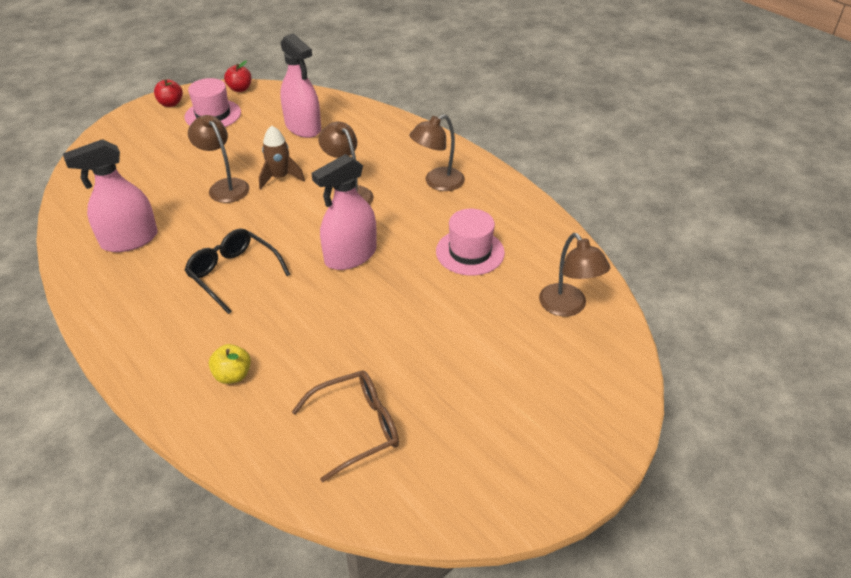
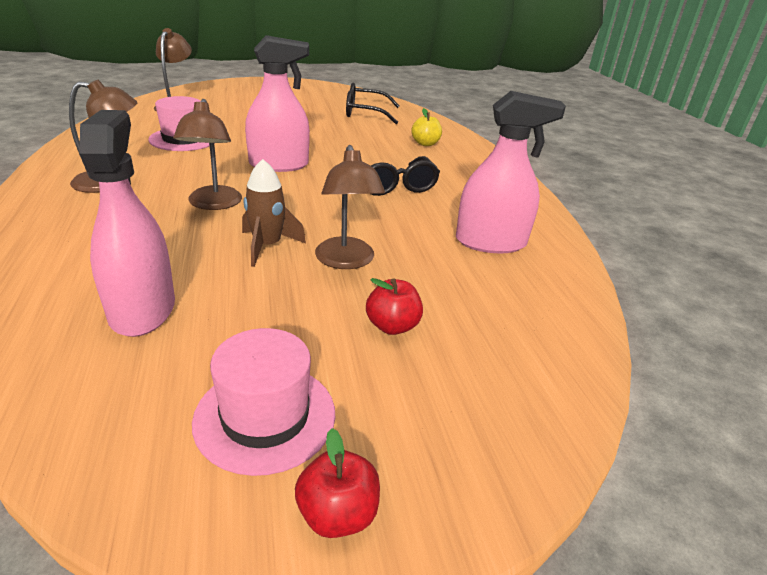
camera: 155 degrees left, 10 degrees down
(240, 89) = (128, 491): red apple -> red apple (392, 326)
(357, 427) = (365, 113): brown glasses -> black glasses

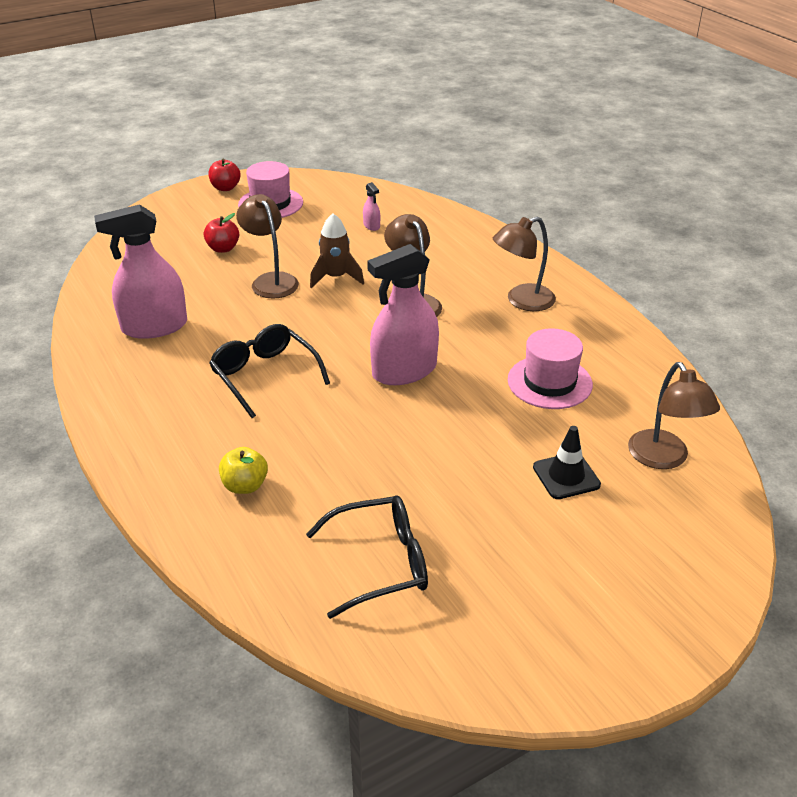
camera: 165 degrees right, 5 degrees up
(142, 309) = (371, 226): pink spray bottle -> pink spray bottle, size x0.41
(239, 112) = (566, 476): none -> black traffic cone

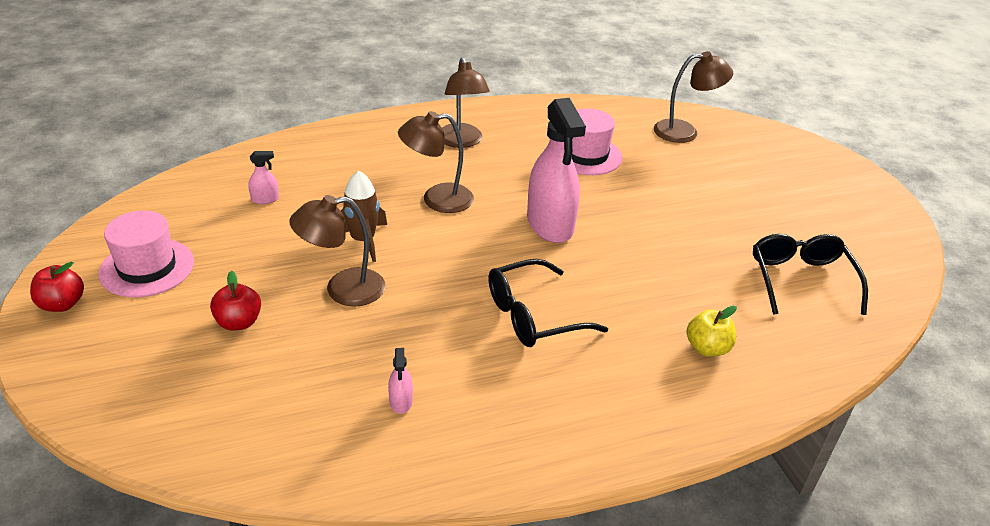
camera: 80 degrees left, 0 degrees up
(154, 327) = (401, 401): pink spray bottle -> pink spray bottle, size x0.41
(566, 476) = (701, 174): black traffic cone -> none

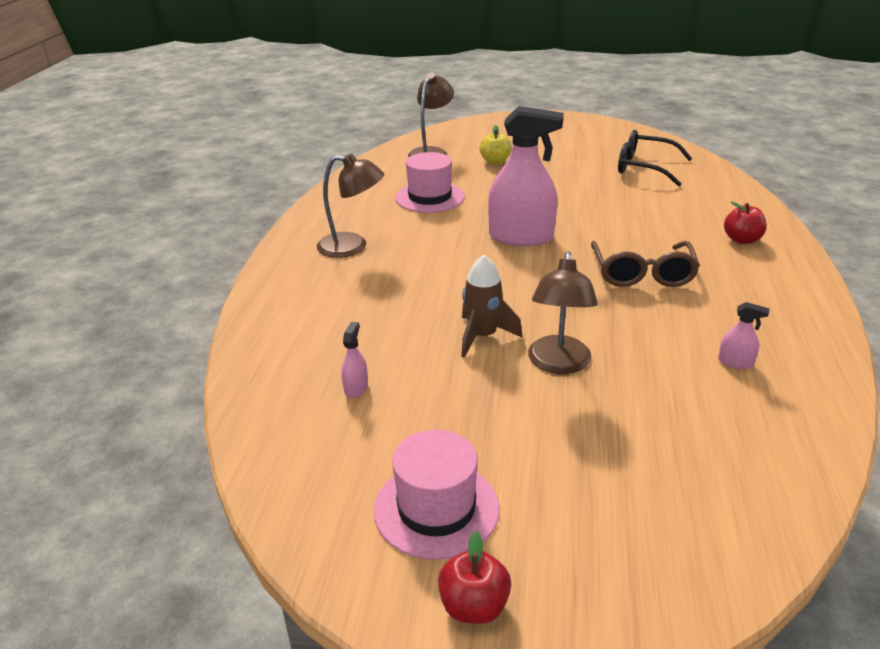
camera: 60 degrees left, 5 degrees down
(239, 322) = (582, 444): red apple -> red apple (741, 240)
(437, 199) = (442, 281): brown lamp -> none
(533, 316) = (642, 274): black glasses -> brown glasses
(707, 348) = (706, 217): yellow apple -> yellow apple (495, 162)

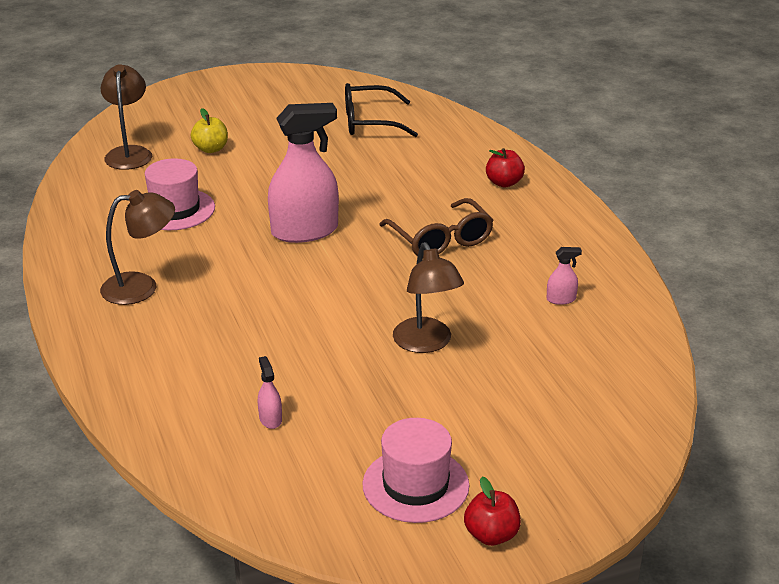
camera: 30 degrees left, 0 degrees up
(483, 336) = (345, 339): brown rocket -> none

